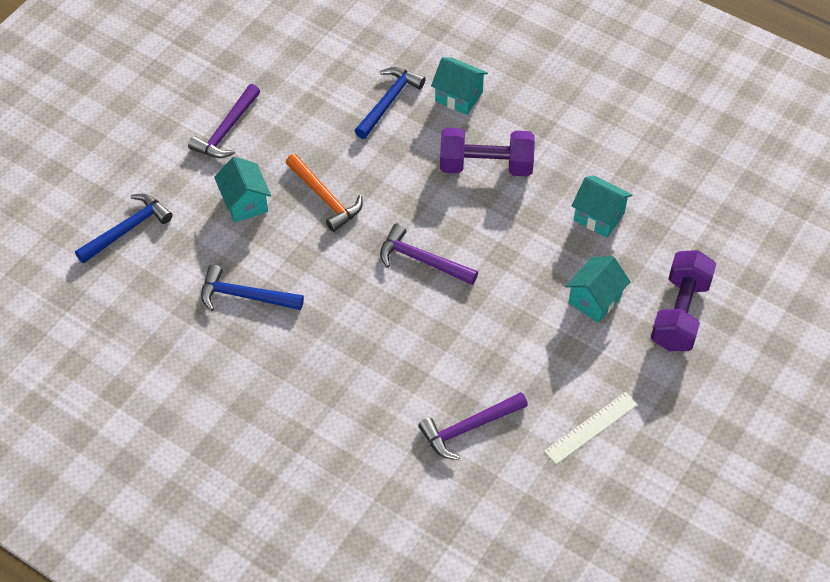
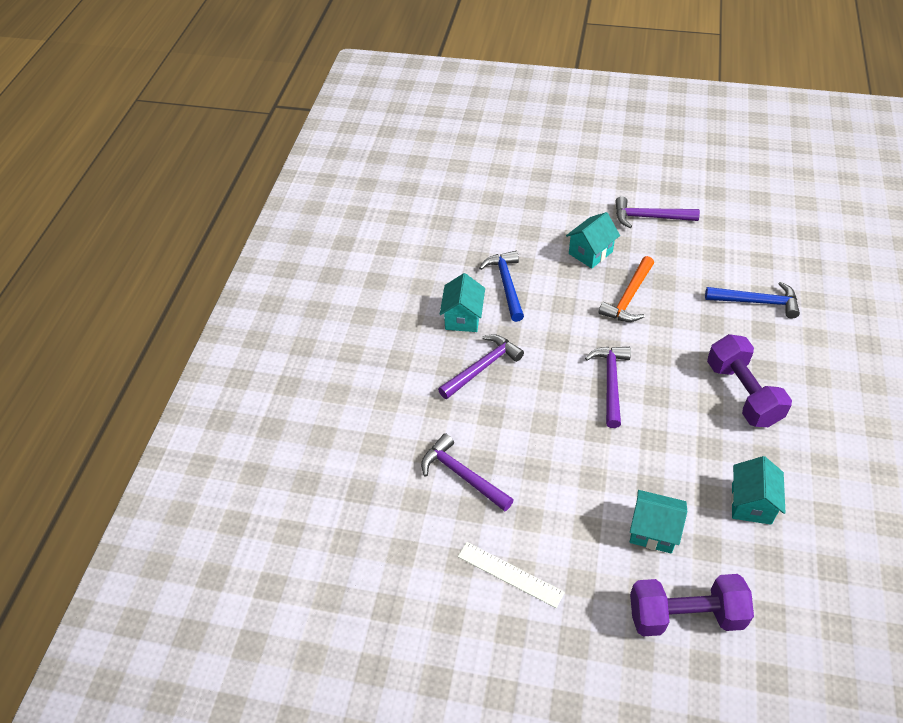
camera: 70 degrees right, 5 degrees down
(127, 229) = (524, 200): blue hammer -> none
(346, 361) = (482, 367): none -> purple hammer
(458, 97) = (802, 347): turquoise house -> turquoise house (463, 318)

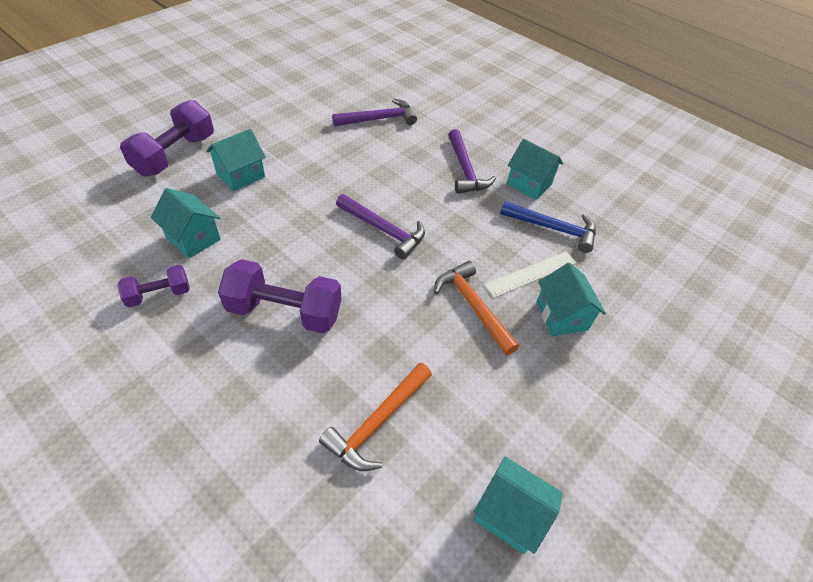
camera: 115 degrees right, 0 degrees up
(510, 574) = (291, 105): white ruler -> white ruler (531, 274)
(649, 217) = (594, 416): purple hammer -> none
(741, 230) = (509, 514): none -> turquoise house
(757, 302) = (377, 422): blue hammer -> orange hammer
(814, 479) = (159, 294): none -> purple dumbbell

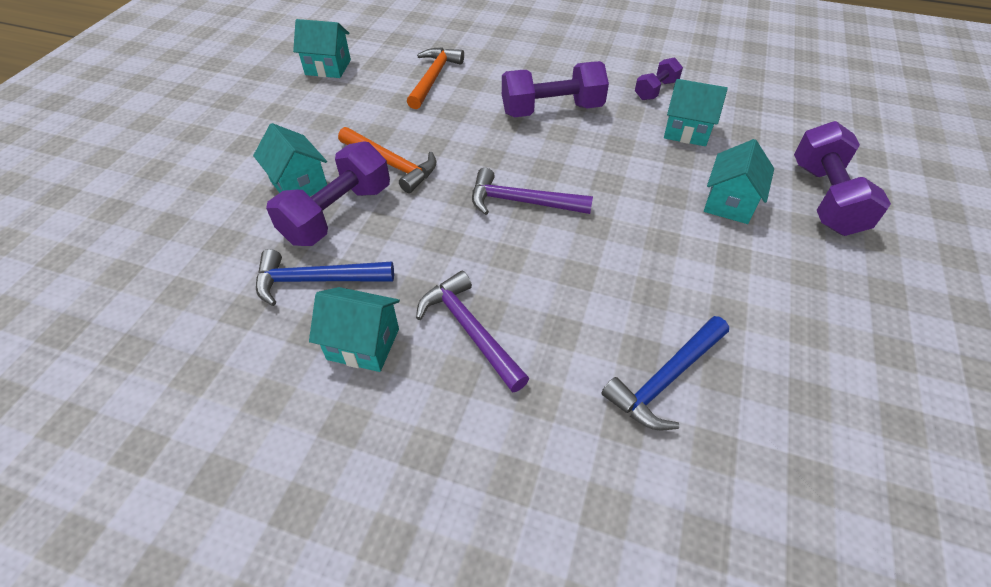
camera: 160 degrees right, 0 degrees up
(379, 119) = (666, 379): purple hammer -> blue hammer
(531, 274) = (337, 214): white ruler -> purple dumbbell

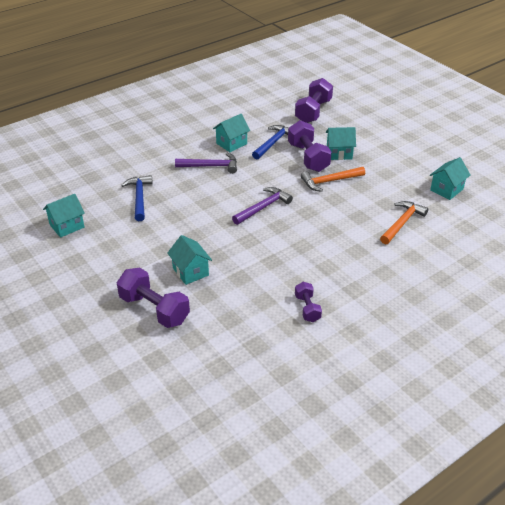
camera: 125 degrees right, 10 degrees down
(433, 78) = (402, 223): orange hammer -> orange hammer turned 105 degrees counterclockwise
(552, 110) = (327, 252): purple dumbbell -> purple dumbbell (313, 111)
(686, 131) = (256, 294): turquoise house -> turquoise house (67, 226)

